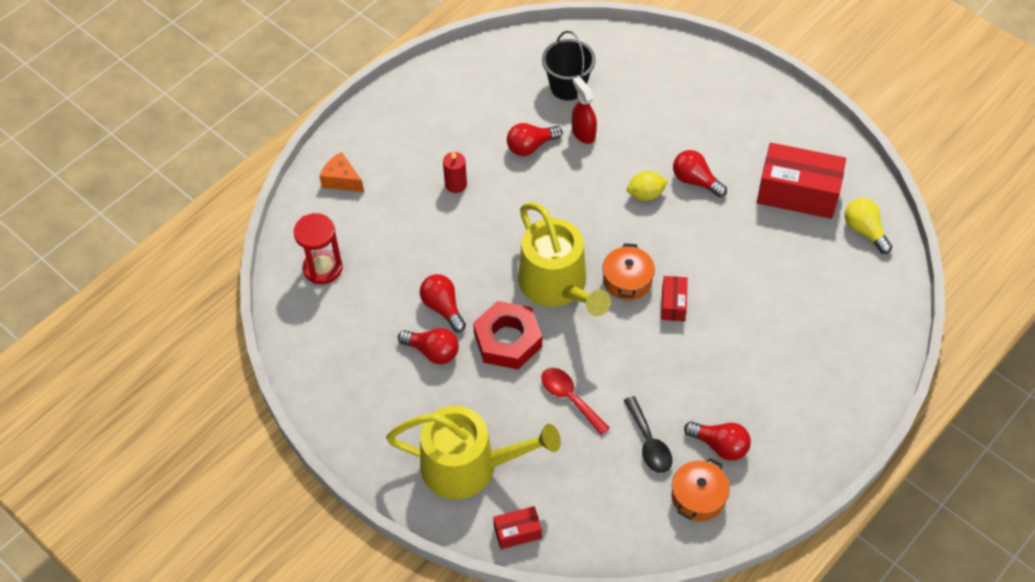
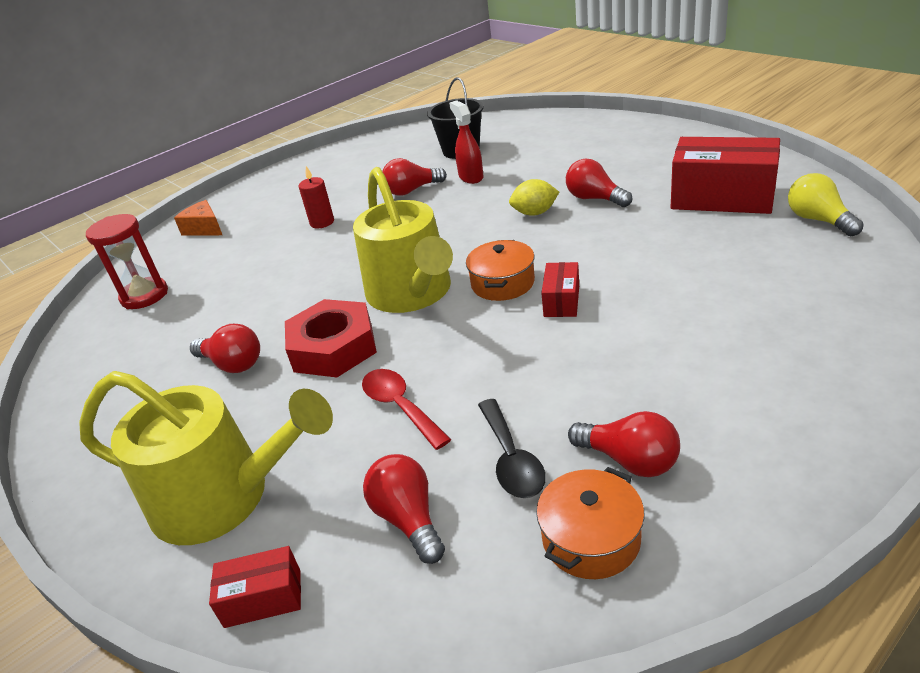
camera: 10 degrees right, 20 degrees down
(443, 308) = (264, 321): red light bulb -> red light bulb (408, 519)

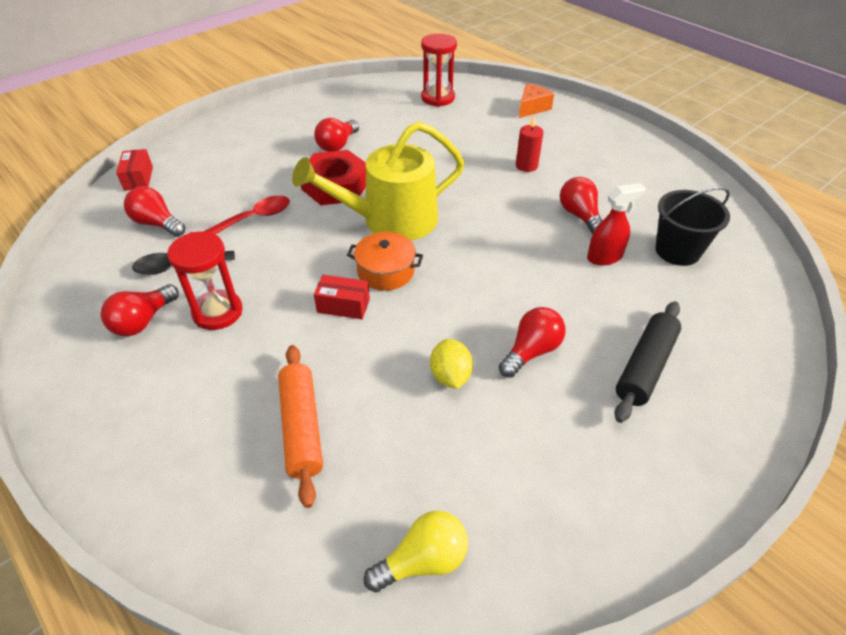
camera: 85 degrees right, 10 degrees up
(223, 497) = (216, 157): yellow watering can -> none
(408, 519) = (157, 224): red light bulb -> red light bulb turned 120 degrees counterclockwise
(535, 213) = (509, 300): yellow lemon -> yellow lemon (450, 376)
(591, 538) = (95, 295): orange pot -> none
(594, 393) = (217, 312): none -> red hourglass
(596, 157) = (645, 367): none -> black rolling pin
(722, 198) = (506, 472): red box -> none
(732, 296) = (301, 428): none -> orange rolling pin

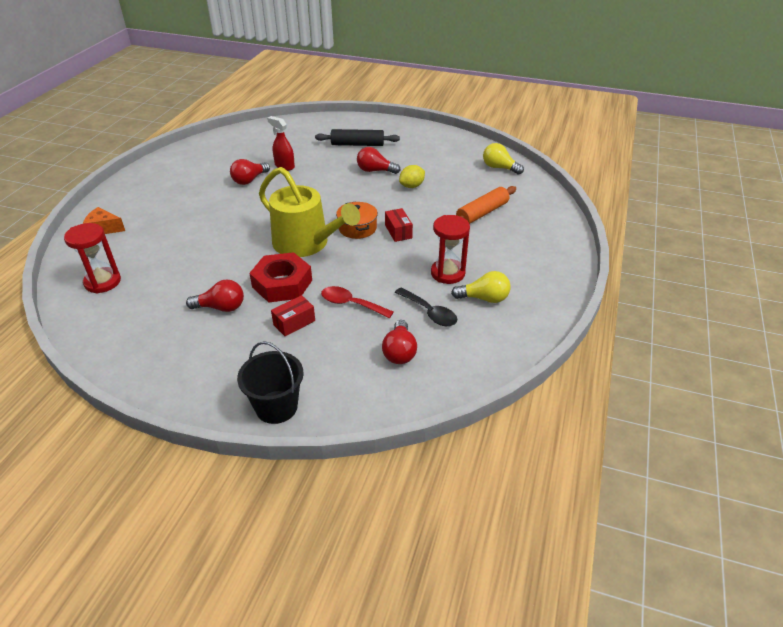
camera: 120 degrees left, 5 degrees down
(138, 178) = (354, 407): red box -> red box (294, 323)
(143, 321) = (484, 298): red light bulb -> yellow light bulb
(526, 166) = (200, 210): red candle -> none
(677, 251) = (262, 148): black bucket -> black bucket (276, 407)

